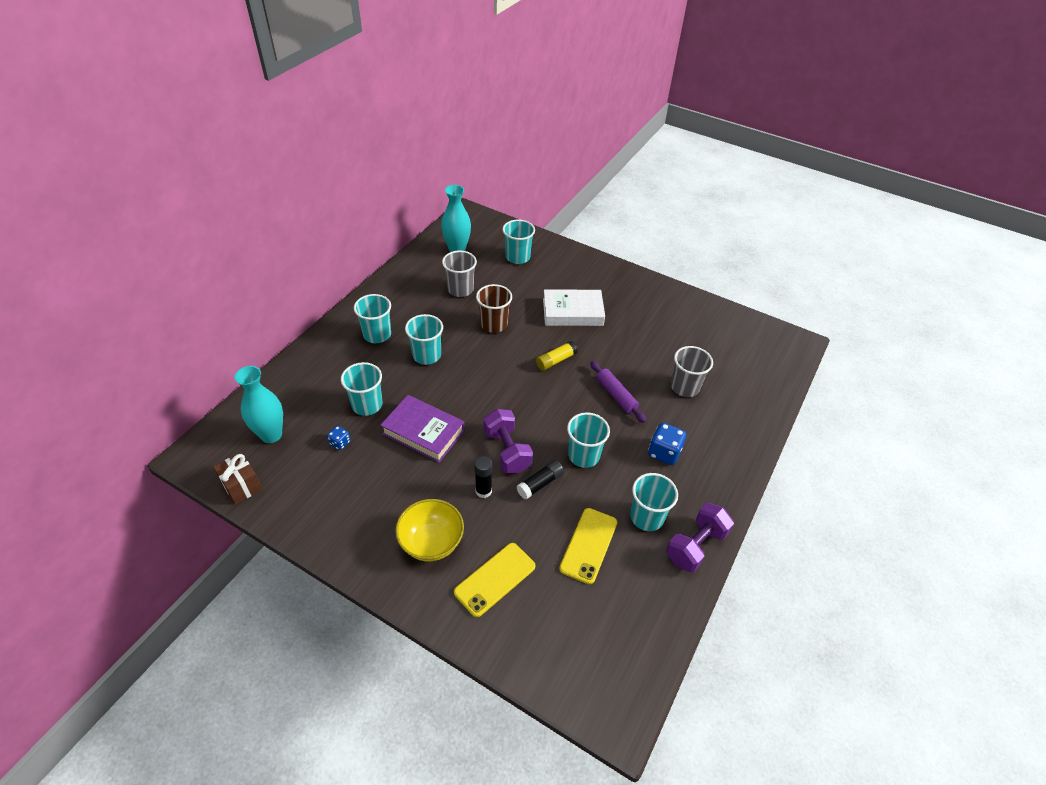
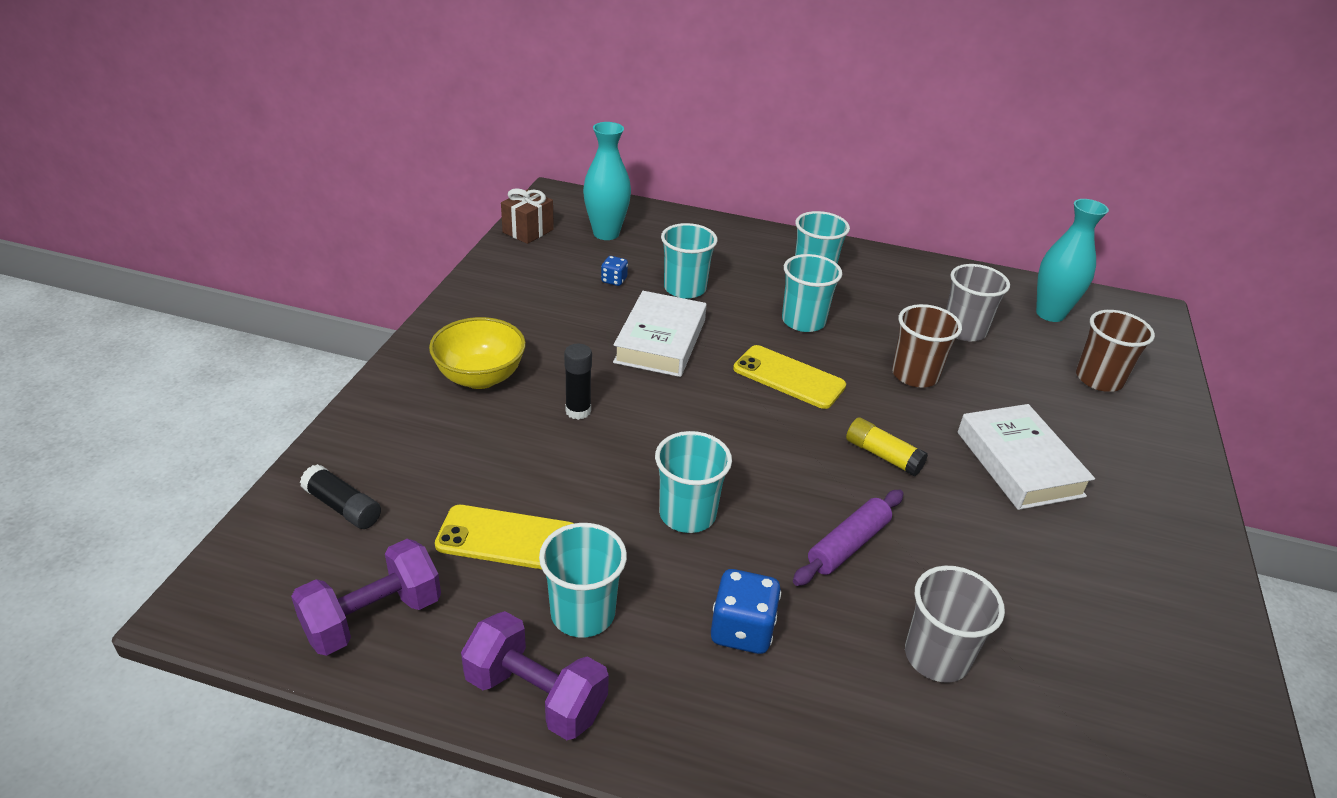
camera: 75 degrees right, 10 degrees down
(423, 432) = (660, 341): purple book -> white book
(495, 579) = (431, 443): yellow phone -> yellow phone (789, 377)
(507, 451) = (661, 424): purple dumbbell -> purple dumbbell (373, 617)
(517, 257) = (1099, 379): turquoise cup -> brown cup
(540, 483) = (611, 468): black glue stick -> black glue stick (343, 507)

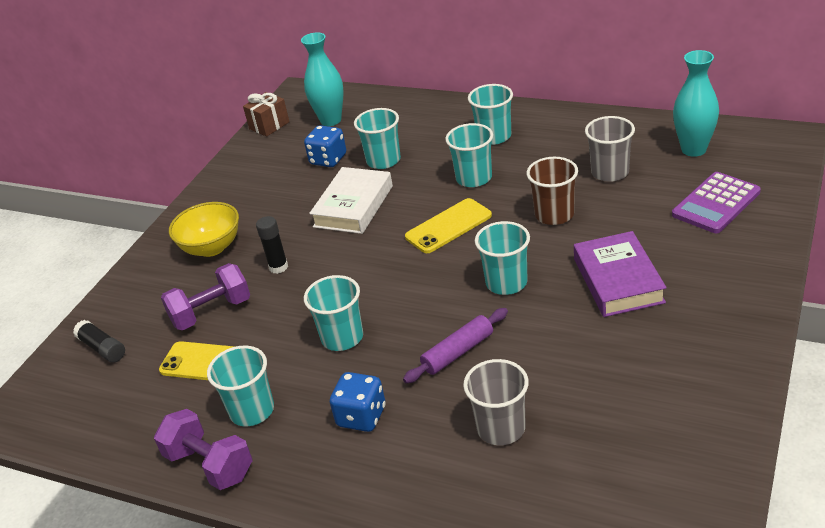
camera: 15 degrees right, 0 degrees up
(373, 617) = (112, 420): purple dumbbell -> purple dumbbell (211, 312)
(614, 280) = (328, 160): blue dice -> blue dice, size x1.76
(789, 377) = (448, 226): yellow phone -> yellow phone turned 75 degrees counterclockwise
(882, 456) = (506, 282): yellow glue stick -> turquoise cup
(1019, 464) = (618, 280): white book -> purple book
(1099, 379) = (716, 203): brown cup -> purple calculator

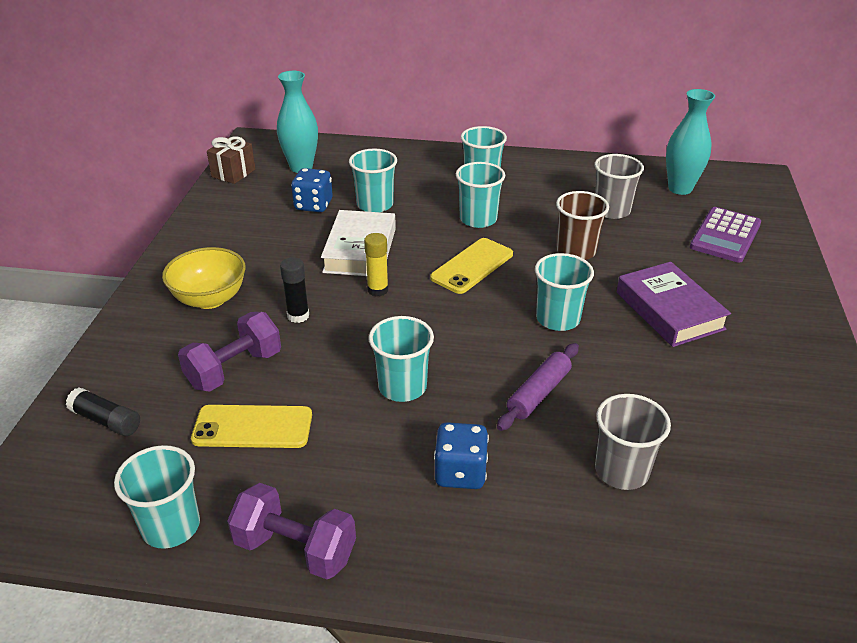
camera: 20 degrees left, 0 degrees up
(252, 410) = (325, 478): turquoise cup -> turquoise cup (171, 526)
(355, 246) = (378, 290): none -> yellow glue stick

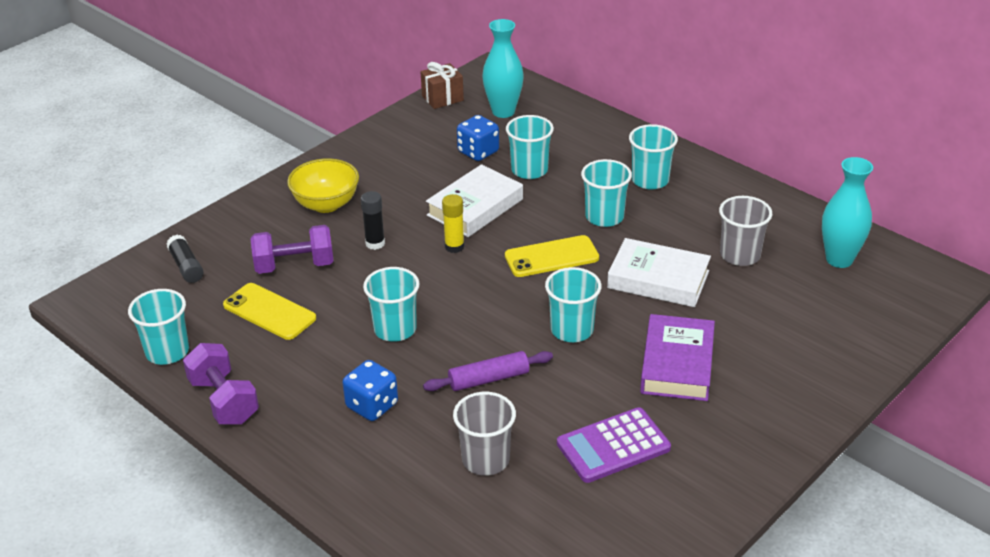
camera: 35 degrees right, 0 degrees up
(576, 251) = (658, 279): brown cup -> white book
(725, 236) = (823, 322): purple calculator -> purple calculator (613, 446)

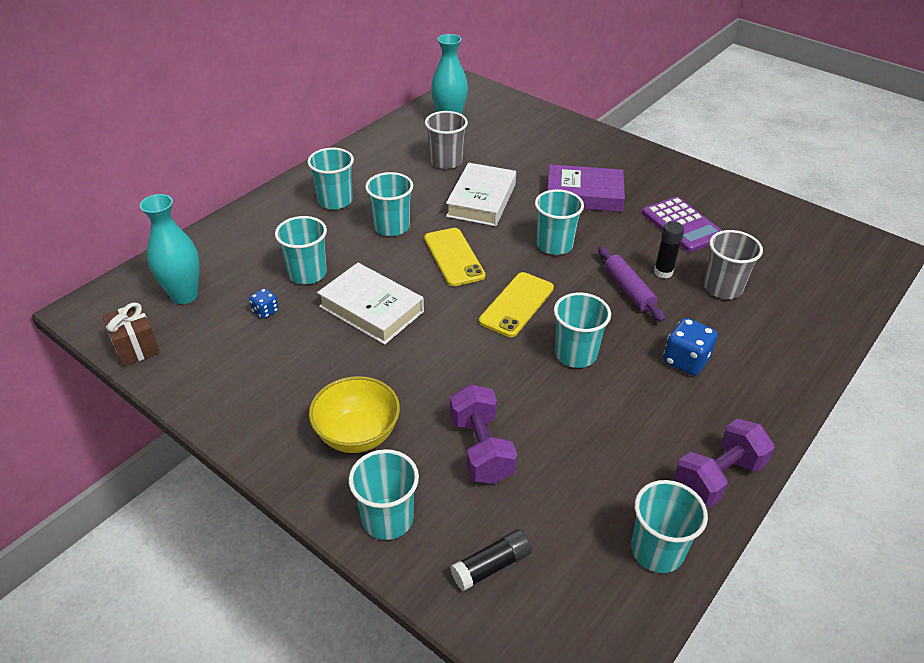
camera: 95 degrees left, 5 degrees up
(243, 220) = (387, 519): none -> turquoise cup
(269, 312) = (567, 460): yellow phone -> yellow phone (516, 304)
(375, 243) = (436, 382): black glue stick -> black glue stick (663, 272)
(454, 247) = (440, 320): yellow glue stick -> none
(478, 152) = (265, 311): blue dice -> blue dice, size x0.57

